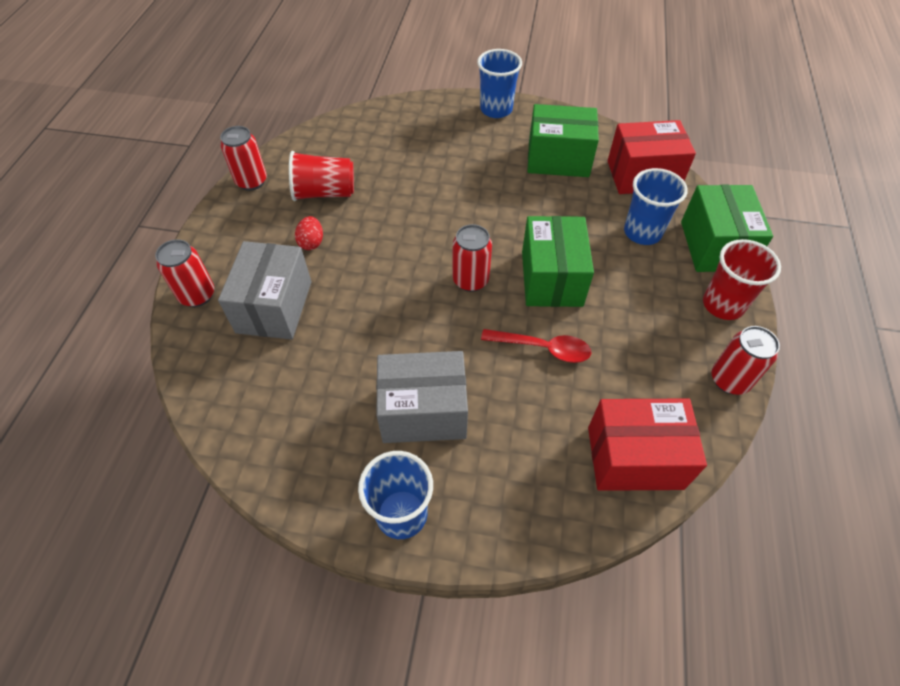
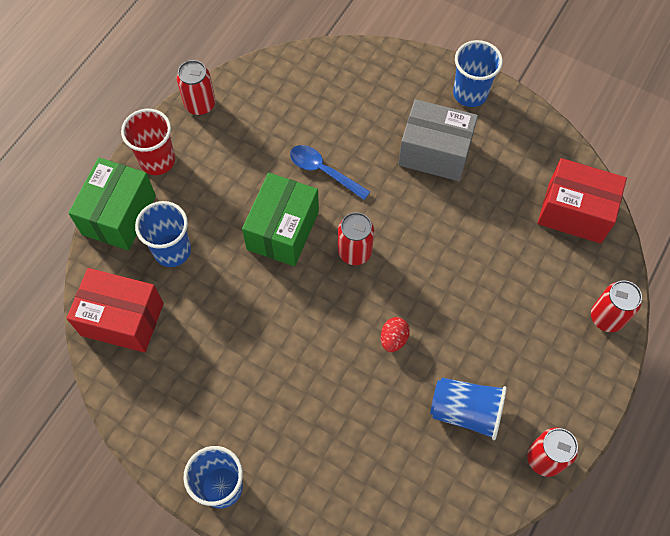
camera: 160 degrees left, 10 degrees up
(274, 307) = (536, 281): grey box -> none
(311, 242) = (491, 345): red egg -> red egg (393, 339)
(324, 193) = (466, 411): red cup -> blue cup
(542, 348) = (324, 171): red spoon -> blue spoon
(558, 159) = (195, 374): green box -> none
(634, 457) = (302, 79): red box -> red box (574, 212)

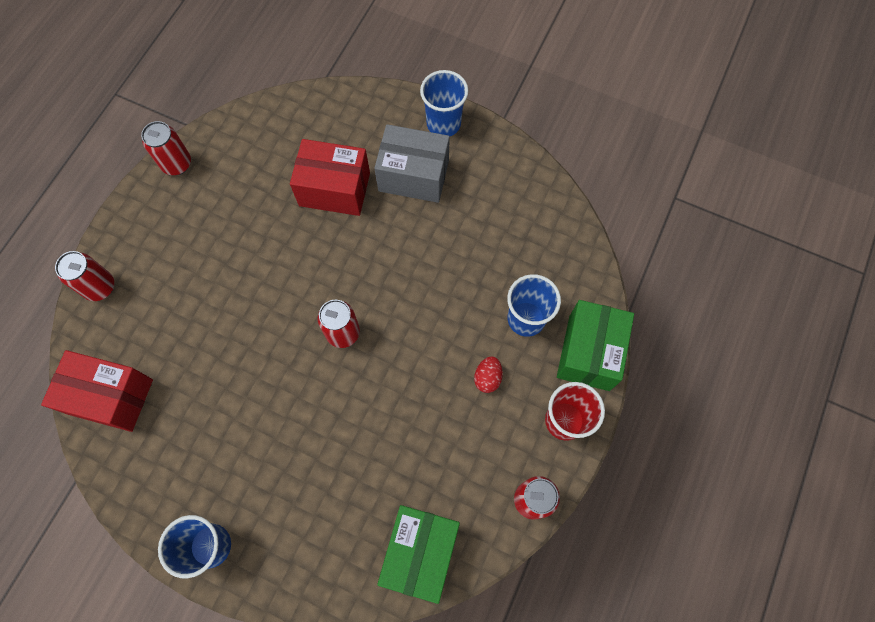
camera: 175 degrees right, 5 degrees up
(122, 319) = (558, 248): red box -> red box (334, 189)
(283, 230) = (417, 350): green box -> green box (420, 552)
(324, 171) = (380, 423): blue spoon -> none
(393, 339) = (303, 251): red egg -> red egg (487, 378)
(434, 152) = (257, 458): grey box -> grey box (413, 175)
(466, 411) = (241, 195): blue cup -> none

